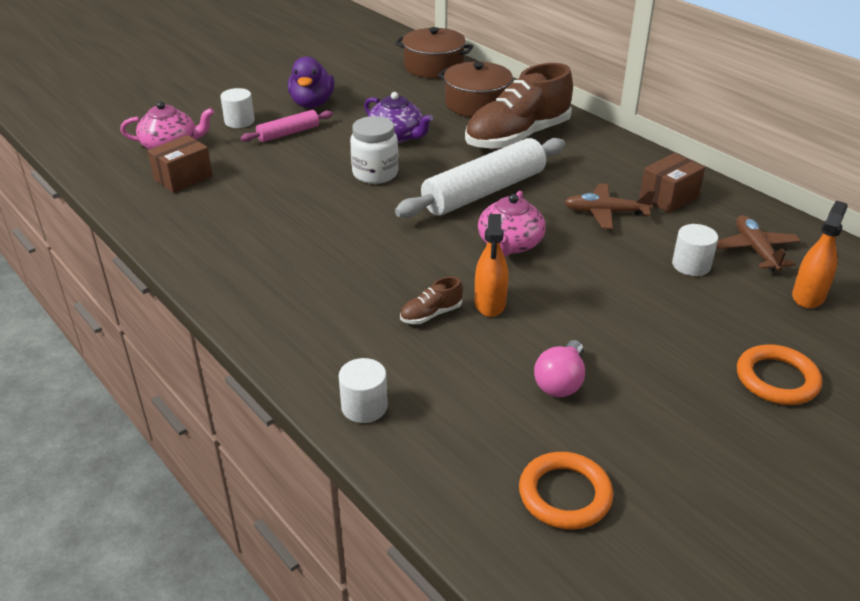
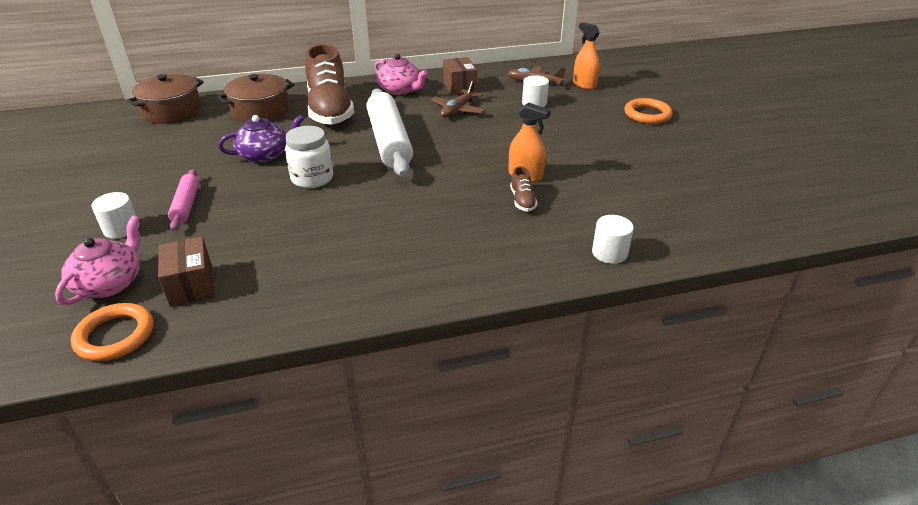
camera: 65 degrees left, 0 degrees up
(312, 104) = (148, 181): purple duck -> none
(510, 244) = (464, 150): pink teapot -> pink teapot (400, 90)
(560, 382) = (619, 174): pink light bulb -> none
(565, 494) = (717, 200): orange ring -> orange ring (115, 335)

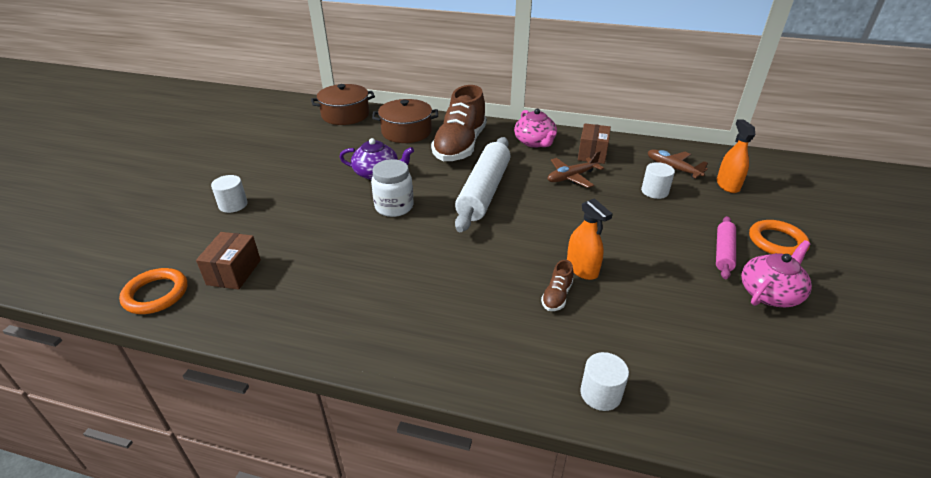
camera: 30 degrees right, 0 degrees up
(110, 283) = (189, 248): pink teapot -> pink teapot (770, 293)
(186, 205) = (288, 200): pink rolling pin -> pink rolling pin (723, 252)

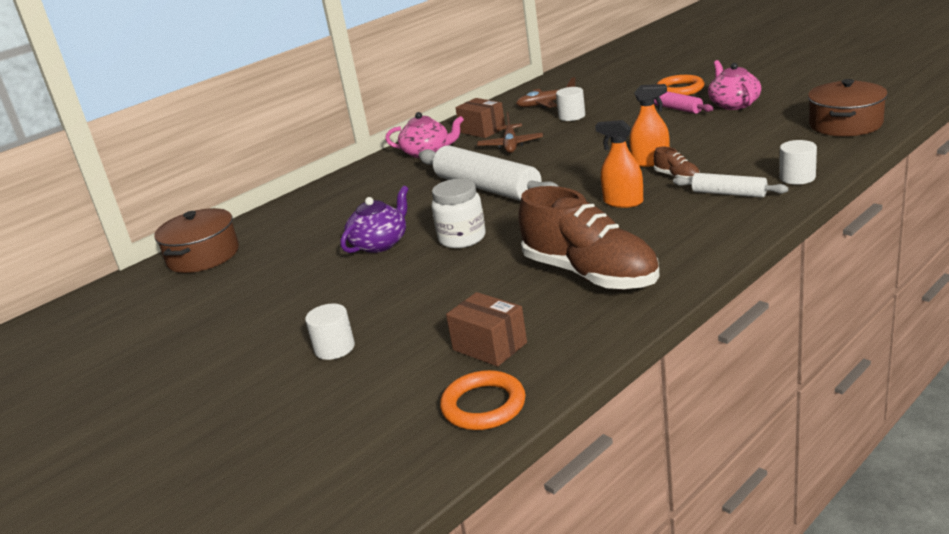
camera: 55 degrees left, 10 degrees down
(406, 132) = (308, 218): brown pot -> brown pot (845, 124)
(460, 146) = (383, 190): brown shoe -> brown shoe (590, 274)
(535, 344) = (729, 193): none -> white rolling pin
(727, 185) = (593, 89): orange spray bottle -> orange spray bottle (623, 202)

